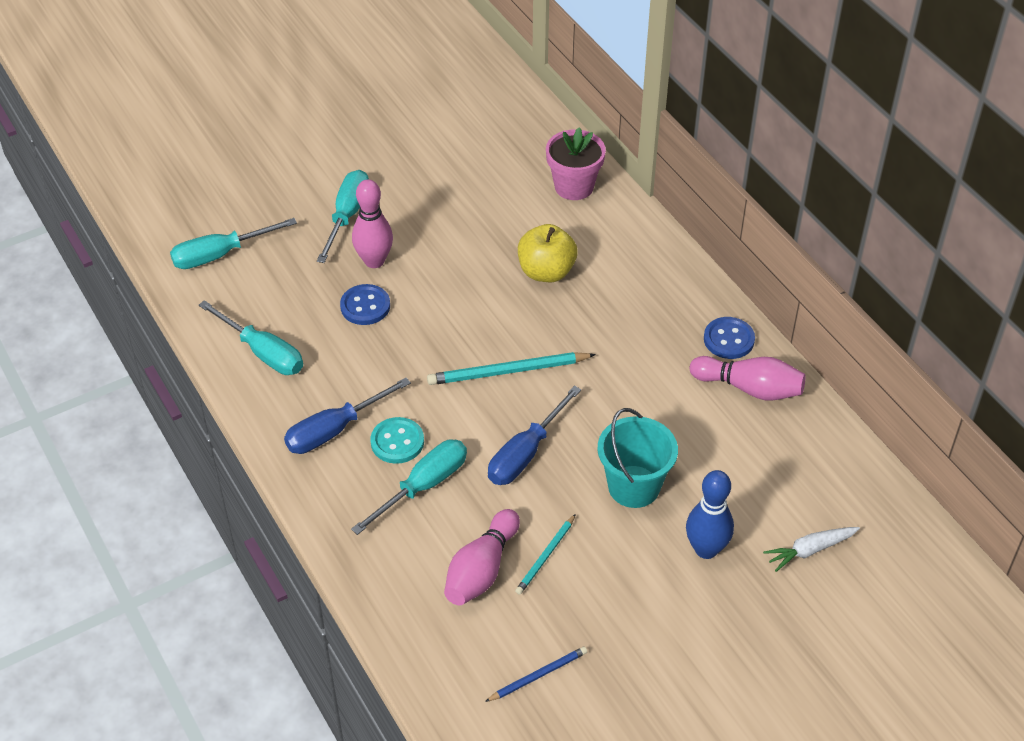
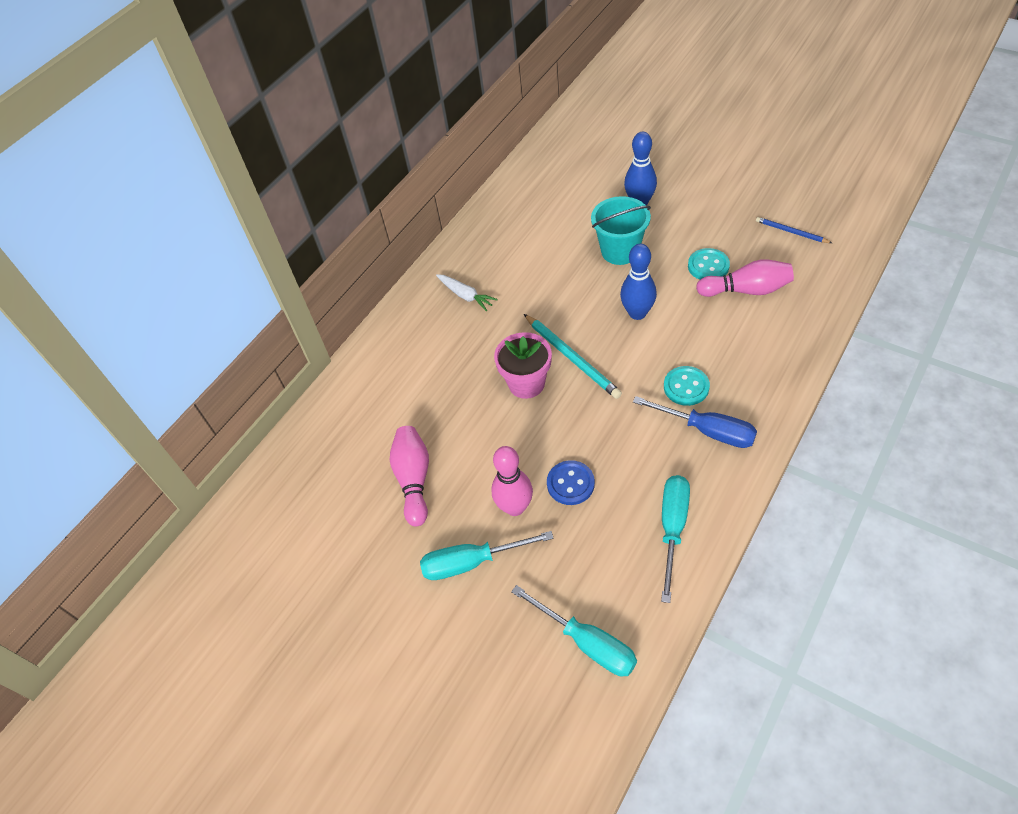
camera: 110 degrees left, 5 degrees up
(423, 486) = (710, 352): turquoise screwdriver -> none
(525, 453) = (637, 313): blue screwdriver -> blue bowling pin
(546, 272) = (454, 384): yellow apple -> none
(546, 556) = (708, 266): turquoise pencil -> turquoise button
(574, 186) = (344, 412): pink flower pot -> pink flower pot (526, 383)
(728, 339) = (459, 258): blue button -> none
(749, 388) = (496, 233): pink bowling pin -> pink bowling pin (414, 480)
(810, 550) = (603, 165): white carrot -> white carrot (466, 295)

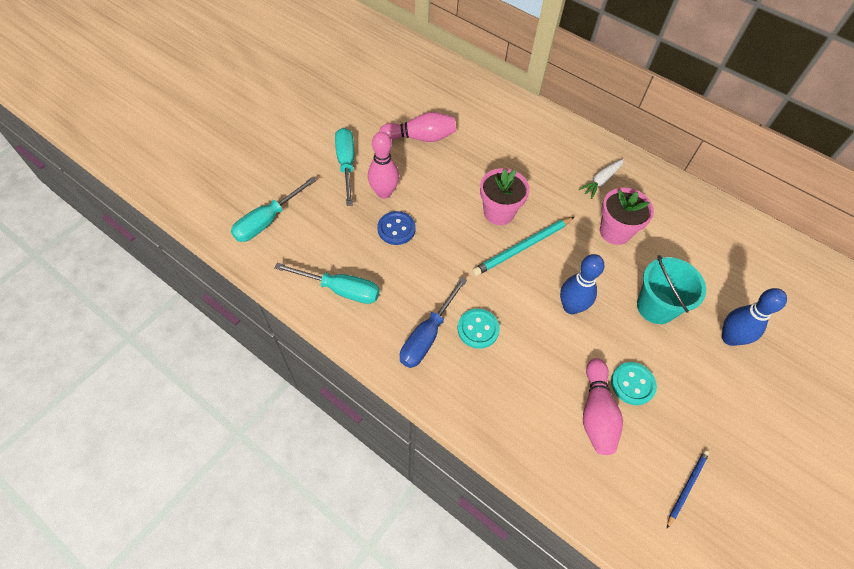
camera: 85 degrees right, 5 degrees up
(534, 282) = (615, 231): none -> pink flower pot

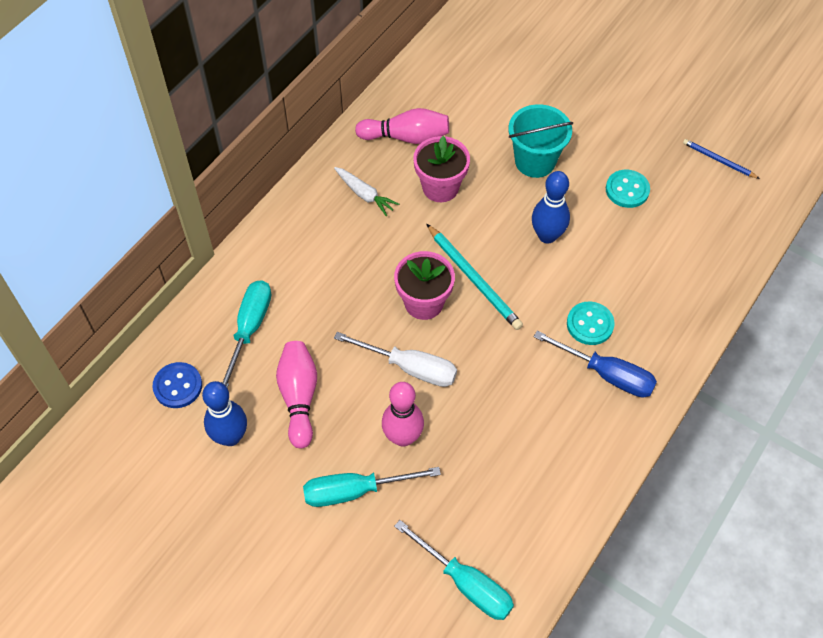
camera: 90 degrees left, 0 degrees up
(340, 289) = (561, 474): turquoise screwdriver -> turquoise screwdriver (249, 329)
(396, 229) = (462, 417): blue button -> blue button (178, 386)
(441, 200) = (410, 367): none -> white screwdriver
(596, 413) = (664, 222): pink bowling pin -> pink bowling pin (406, 137)
(730, 338) = (561, 106): blue bowling pin -> blue bowling pin (230, 437)

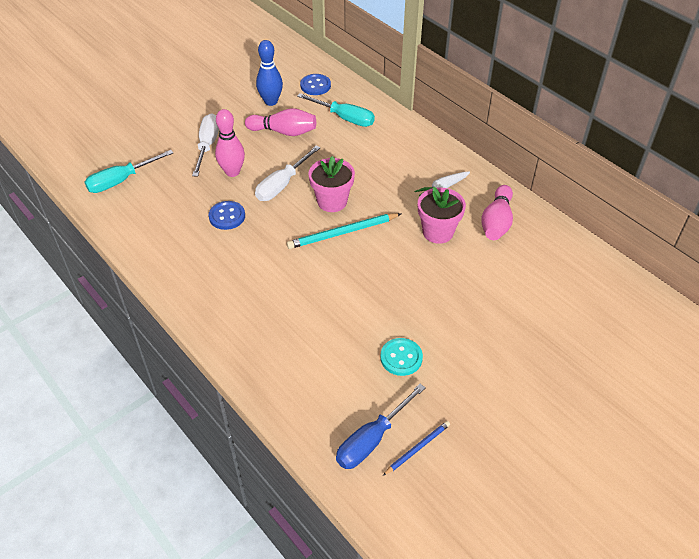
camera: 105 degrees right, 10 degrees down
(355, 491) = (207, 145): turquoise screwdriver -> white screwdriver
(489, 414) = (227, 216): none -> blue button
(535, 161) = (451, 299): turquoise bucket -> none
(547, 236) = (368, 287): blue bowling pin -> none
(590, 324) = (274, 291): turquoise button -> none
(607, 374) = (226, 289): blue screwdriver -> blue screwdriver (372, 439)

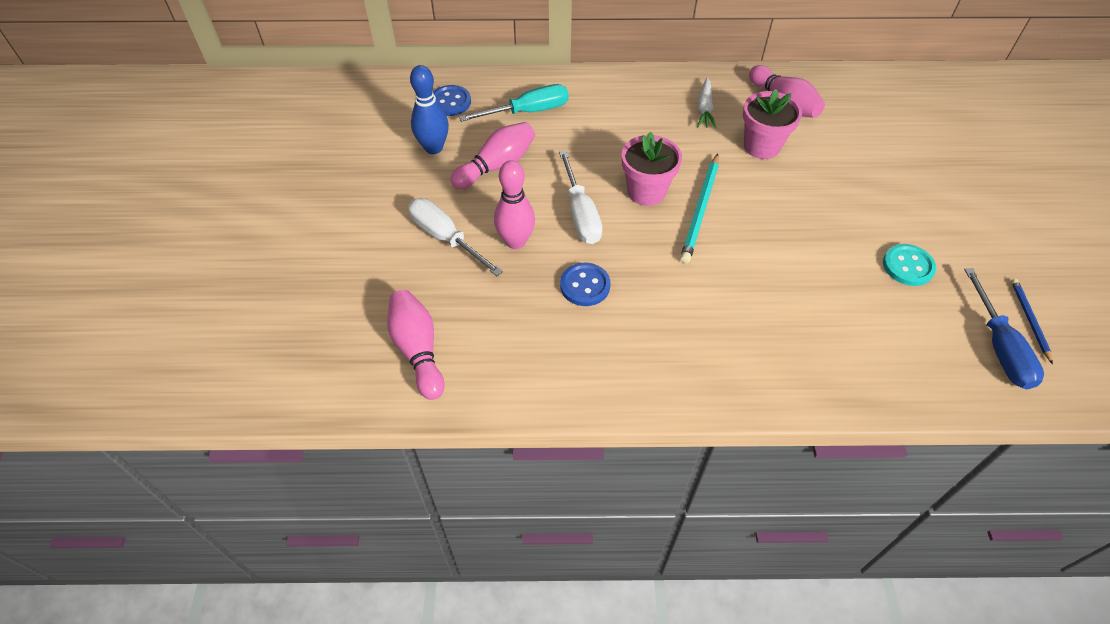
camera: 50 degrees left, 5 degrees up
(121, 181) = (418, 350): turquoise screwdriver -> pink bowling pin

